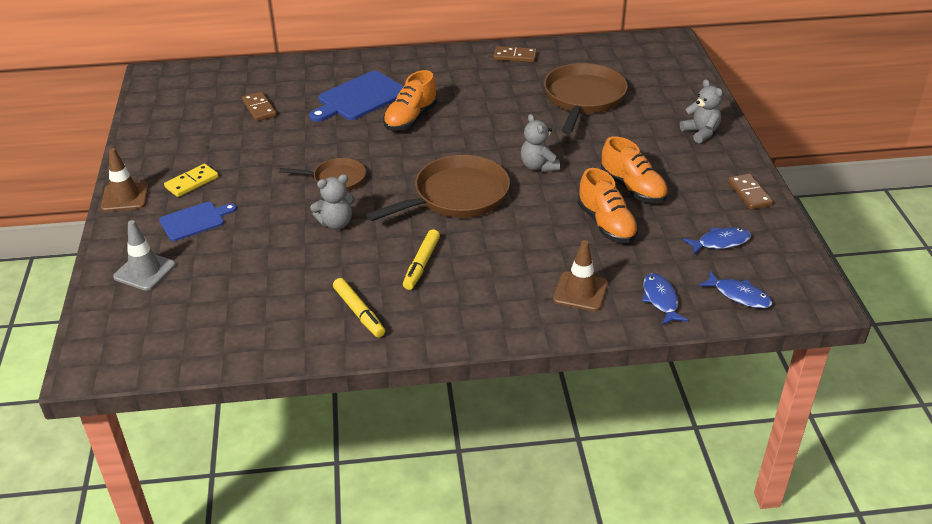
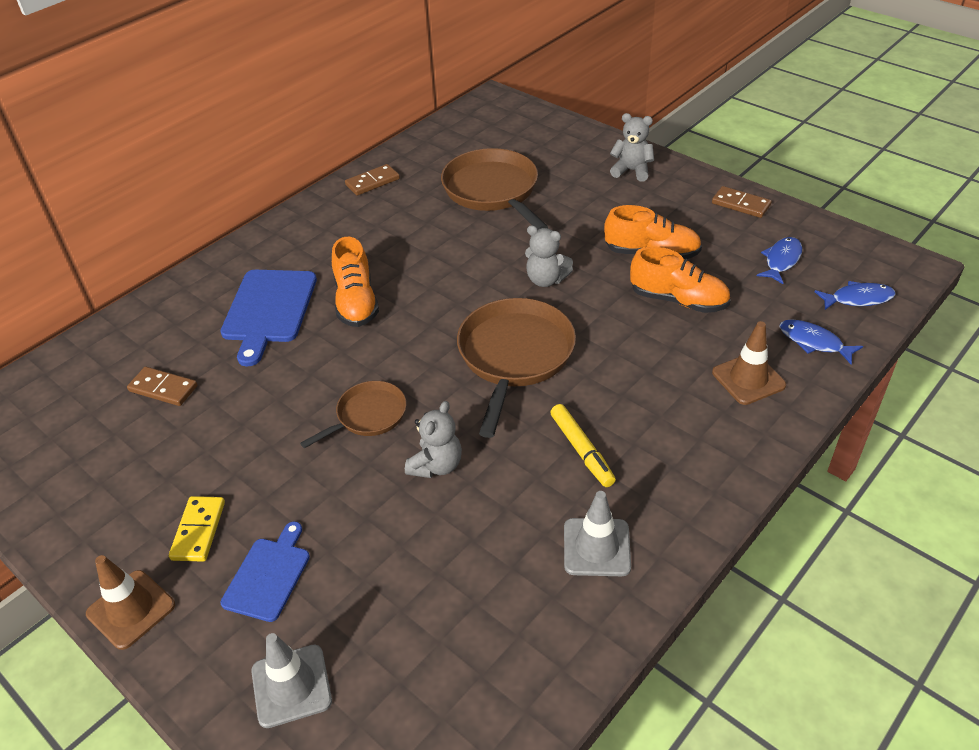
camera: 40 degrees left, 5 degrees up
(359, 312) = (596, 547): yellow marker -> grey traffic cone

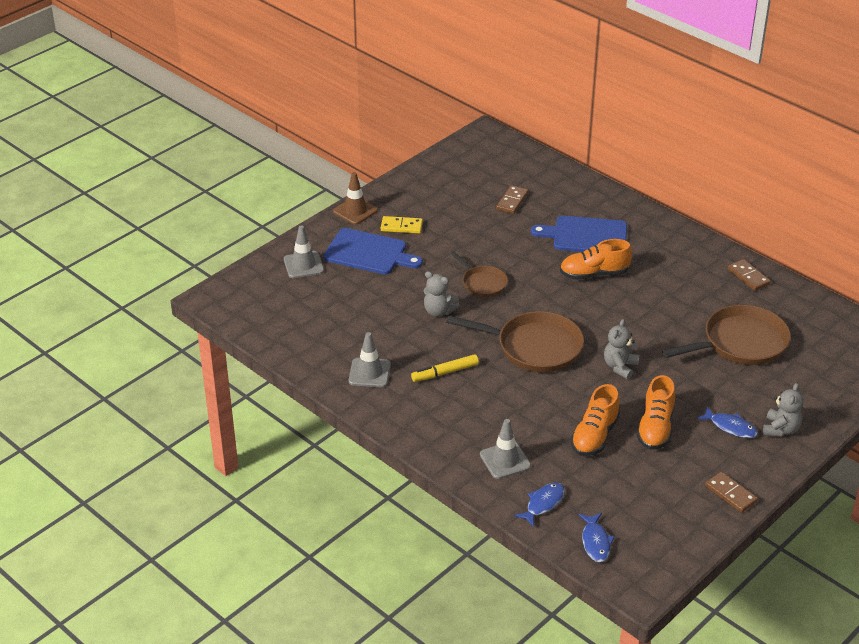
camera: 90 degrees right, 5 degrees down
(268, 575) = (368, 253): blue cutting board -> blue cutting board, size x1.61
(741, 204) = (731, 494): brown domino -> brown domino turned 75 degrees counterclockwise
(748, 379) = (505, 460): brown traffic cone -> grey traffic cone
(781, 260) = (647, 505): blue fish -> blue fish (730, 427)

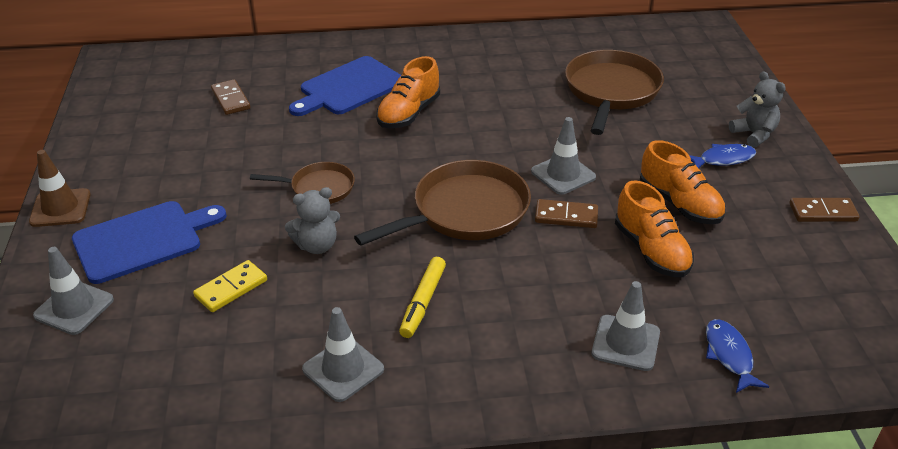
camera: 50 degrees left, 0 degrees up
(401, 227) = (143, 190): yellow domino -> yellow domino (231, 288)
(595, 542) = (829, 350): blue fish -> none
(620, 367) = (563, 174): grey teddy bear -> grey traffic cone
(748, 277) = (528, 41): brown domino -> brown domino (566, 216)

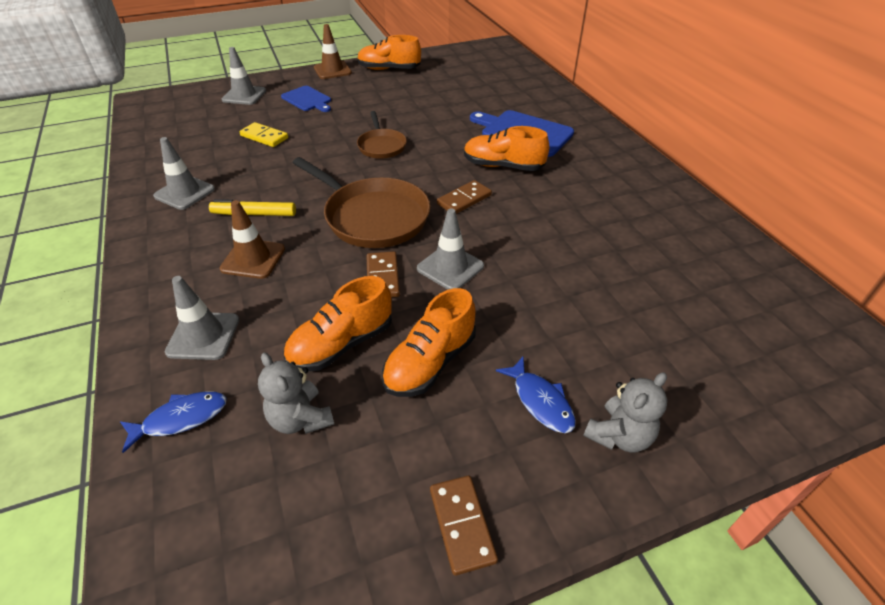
camera: 75 degrees right, 5 degrees up
(105, 155) = (389, 69): none -> orange shoe
(143, 240) = (307, 99): blue cutting board -> blue cutting board, size x0.62
(231, 99) = (475, 92): brown domino -> brown domino (464, 200)
(317, 245) = (314, 158): grey teddy bear -> grey teddy bear (300, 419)
(510, 305) = (253, 259): none -> brown traffic cone
(611, 91) = (630, 286): brown pan -> none

